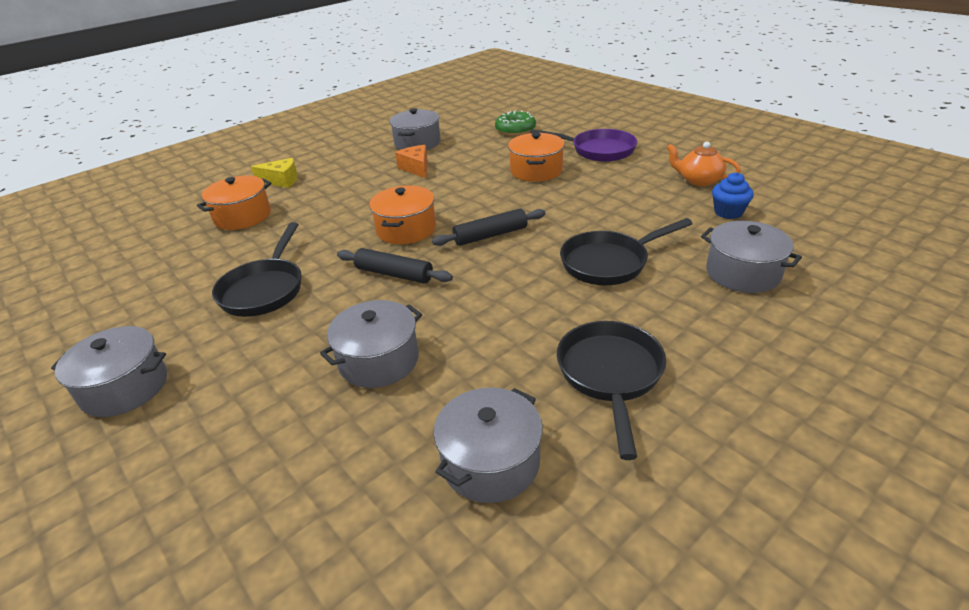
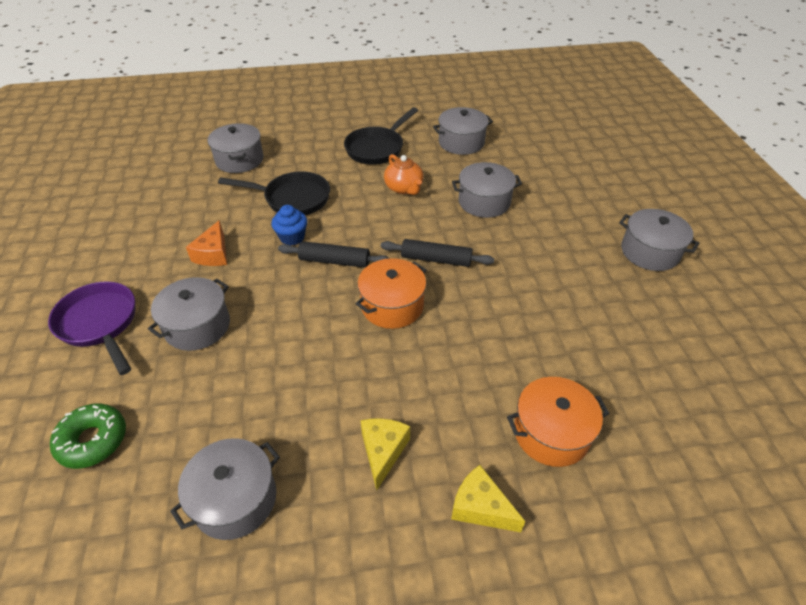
camera: 150 degrees left, 10 degrees up
(265, 289) = (544, 294): black pan -> none
(352, 176) = (383, 451): none -> yellow cheese
(394, 274) = (436, 259): black rolling pin -> black rolling pin turned 45 degrees counterclockwise
(416, 168) = (297, 418): orange cheese -> orange cheese (213, 254)
(536, 171) = (197, 326): orange pot -> grey pot
(699, 180) = (117, 233): orange teapot -> orange teapot (404, 188)
(728, 212) = (163, 197): blue cupcake -> blue cupcake (292, 237)

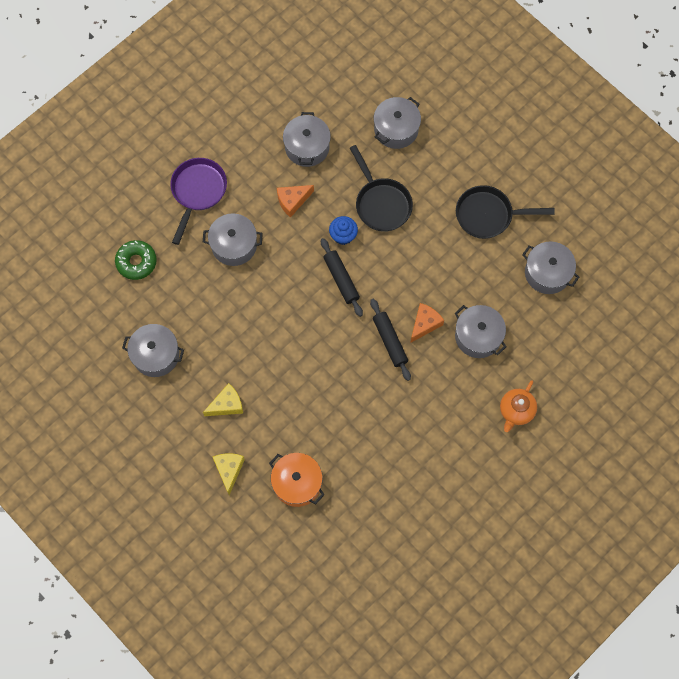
camera: 55 degrees right, 25 degrees up
(392, 306) = (328, 342): orange pot -> none
(404, 188) = (452, 270): orange teapot -> orange teapot (516, 411)
(440, 228) = (424, 324): none -> orange cheese
(649, 252) = (503, 478): grey pot -> grey pot (307, 147)

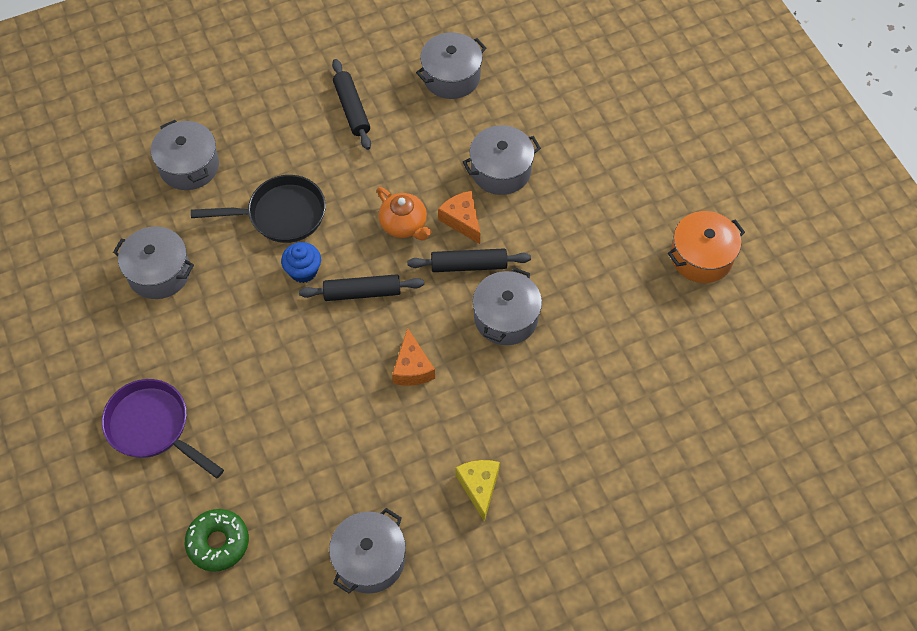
camera: 70 degrees left, 10 degrees down
(229, 470) = (572, 513): yellow cheese -> none
(234, 245) = (254, 405): grey pot -> grey pot (506, 317)
(292, 201) = (226, 314): orange cheese -> orange cheese (412, 368)
(297, 483) = (618, 433): orange pot -> orange pot (701, 257)
(488, 215) = (352, 109): black pan -> black rolling pin
(516, 411) = (608, 163): orange teapot -> orange teapot (404, 225)

